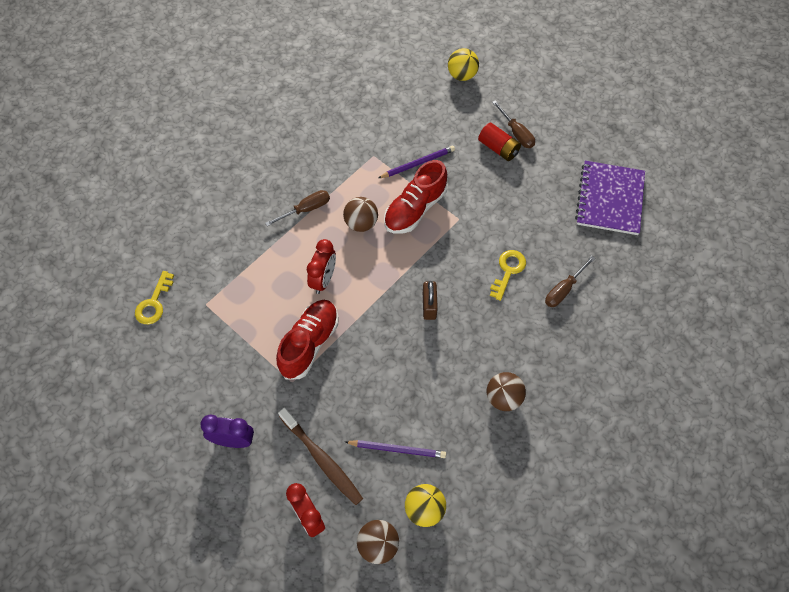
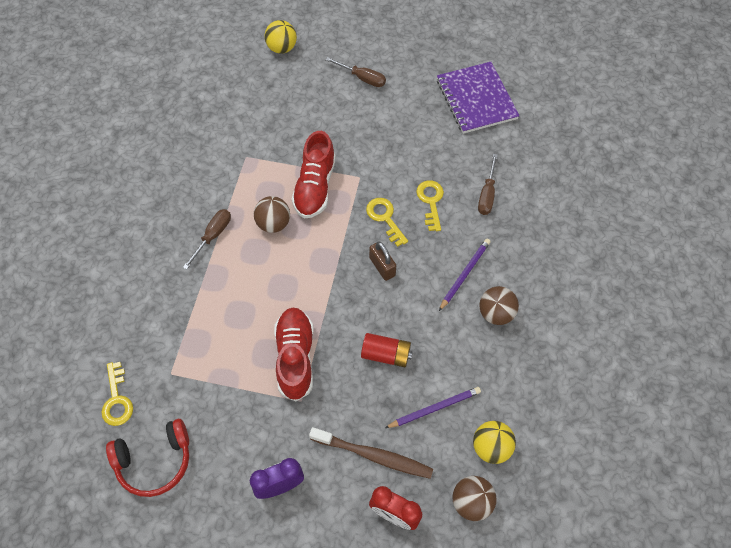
camera: 30 degrees left, 0 degrees up
(152, 366) = (154, 461): none -> red headphones
(323, 280) = (271, 292): red clock -> none
(418, 163) = (291, 145): purple pencil -> purple pencil (464, 274)
(458, 265) = (385, 218): none -> yellow key
(498, 148) = (355, 99): red battery -> red battery (386, 354)

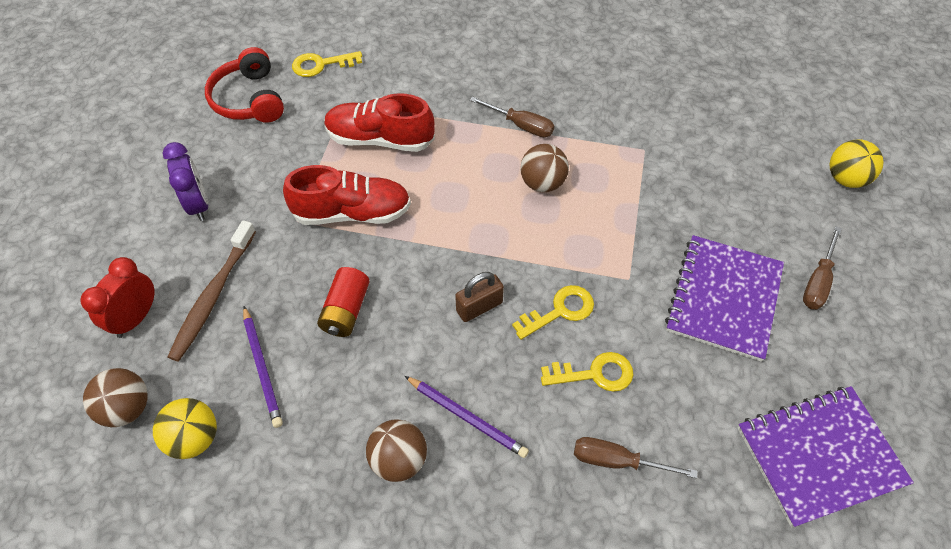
camera: 90 degrees right, 5 degrees down
(315, 187) = (605, 225): red shoe -> red shoe (380, 139)
(375, 127) = (724, 298): none -> purple notebook

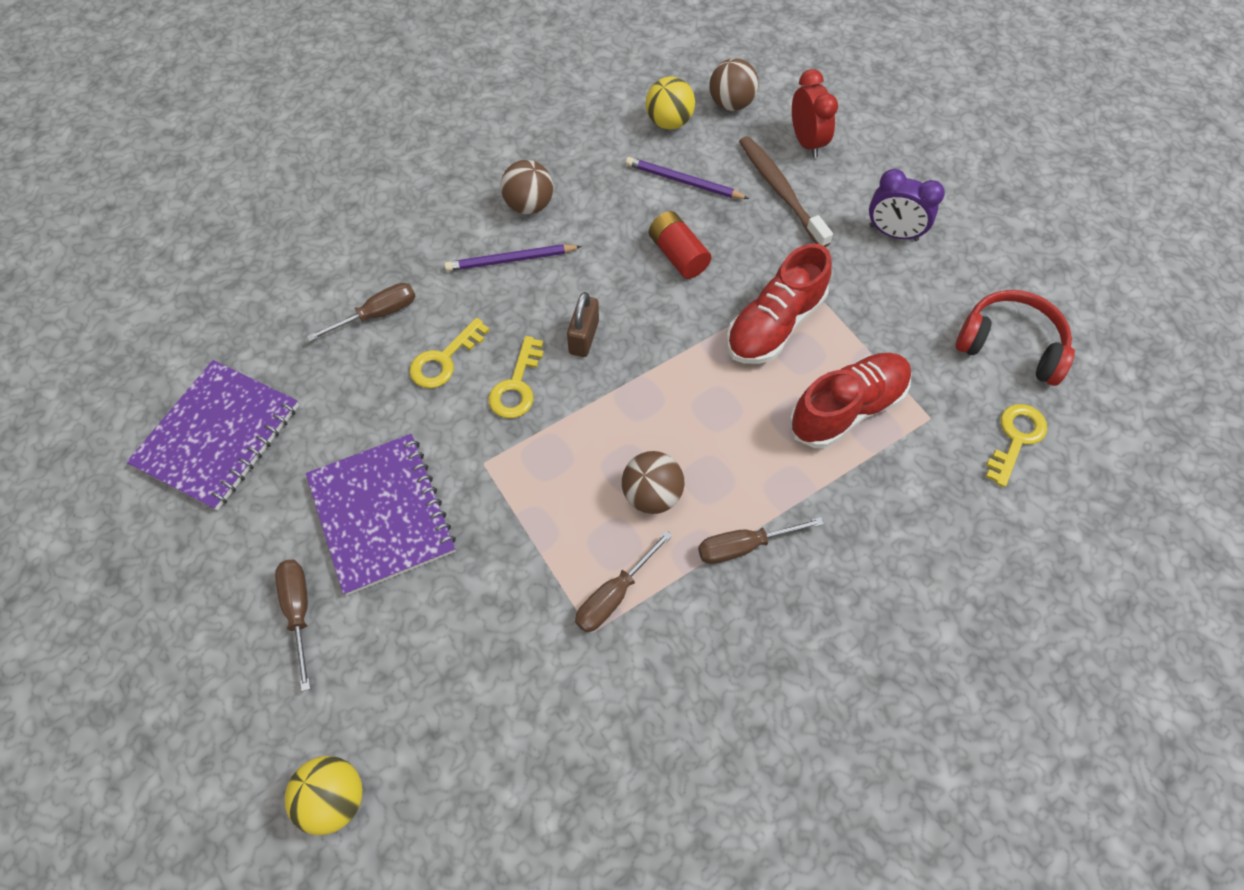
camera: 135 degrees right, 5 degrees up
(615, 155) = (614, 595): none -> brown screwdriver

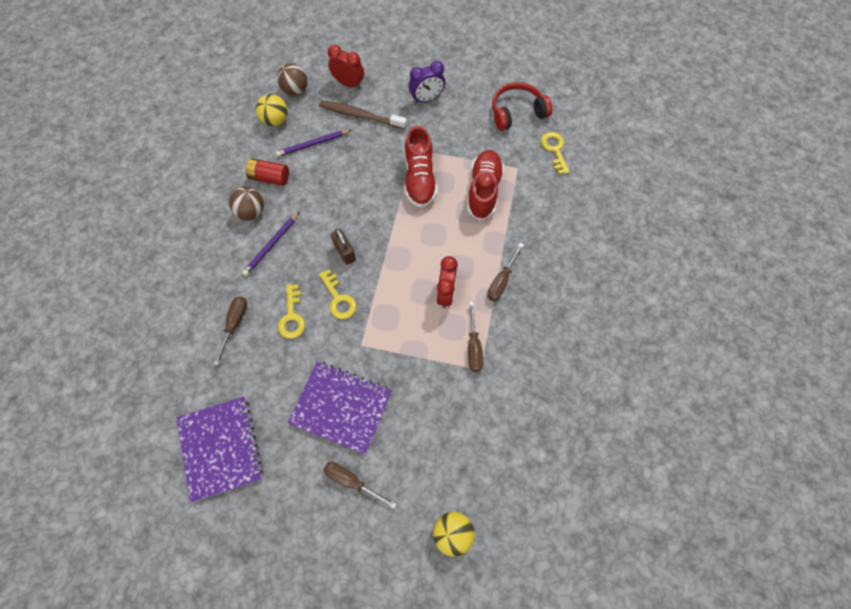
camera: 45 degrees left, 5 degrees up
(652, 495) = (445, 293): brown ball -> red clock
(678, 255) = (347, 180): red battery -> red battery (269, 178)

